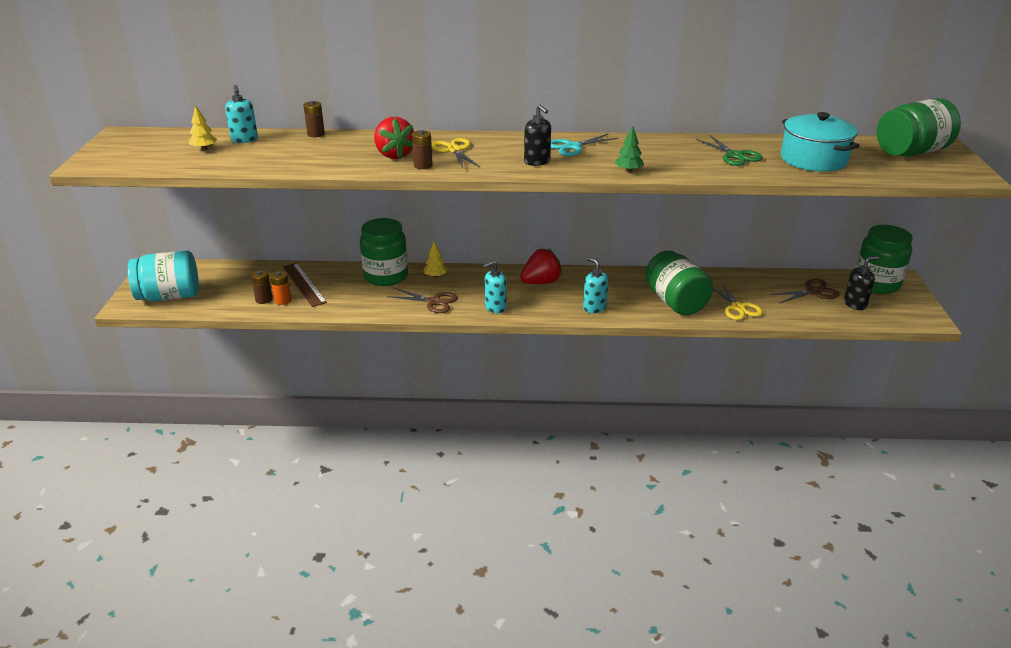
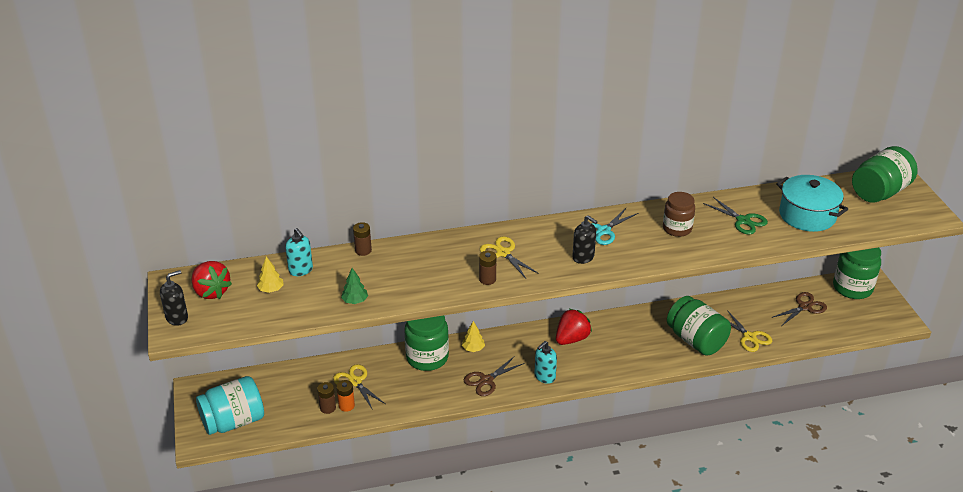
camera: 15 degrees left, 5 degrees up
(304, 284) = (355, 382): brown ruler -> yellow scissors
(394, 155) = (453, 269): red strawberry -> red strawberry (211, 292)
(433, 302) = (486, 380): brown scissors -> brown scissors turned 135 degrees clockwise
(594, 308) = (630, 360): turquoise soap dispenser -> none
(628, 171) = (665, 256): green tree -> green tree (355, 301)
(655, 153) = (677, 228): none -> brown jar
(855, 304) = (842, 315): black soap dispenser -> black soap dispenser (177, 318)

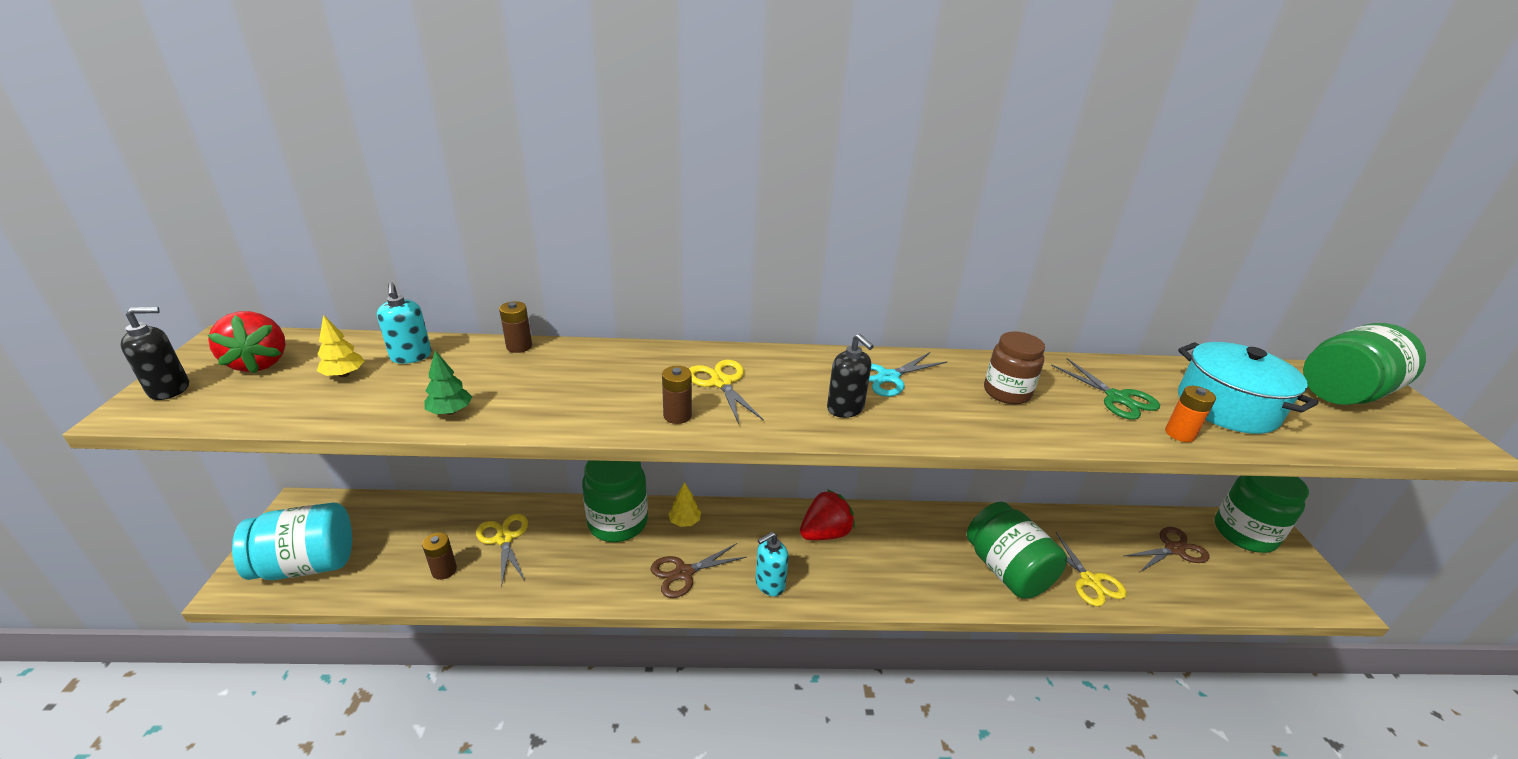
camera: 10 degrees right, 5 degrees down
(346, 405) = (471, 572): orange battery -> orange battery (1179, 434)

